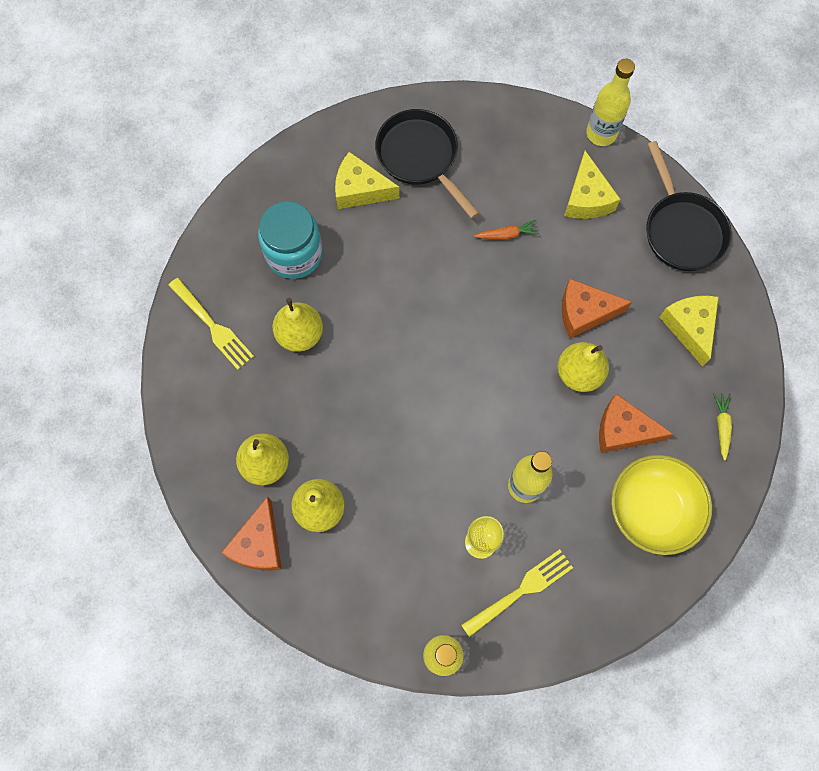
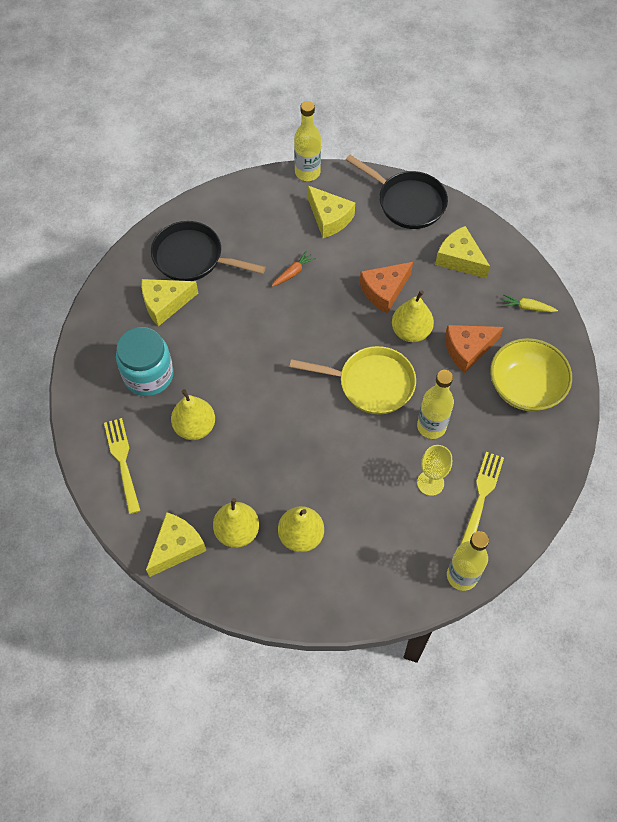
camera: 35 degrees left, 10 degrees down
(201, 441) = (176, 547): none -> yellow cheese
(212, 325) = (123, 462): yellow fork -> yellow fork turned 120 degrees counterclockwise
(259, 544) = (275, 590): orange cheese -> none
(498, 402) = (371, 383): none -> yellow pan
(721, 426) = (527, 307): yellow carrot -> yellow carrot turned 45 degrees counterclockwise

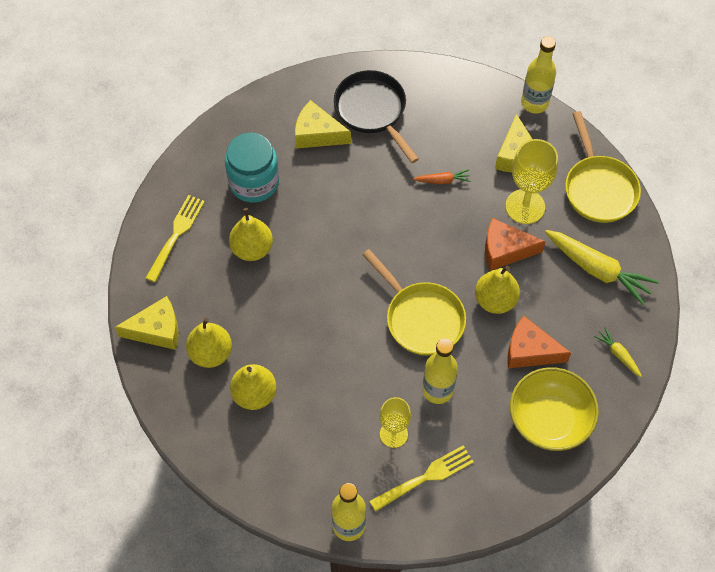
camera: 40 degrees right, 0 degrees up
(369, 250) = (525, 206): none -> yellow goblet
(407, 202) = (598, 188): black pan -> yellow pan
(459, 259) = (597, 270): yellow cheese -> yellow carrot

